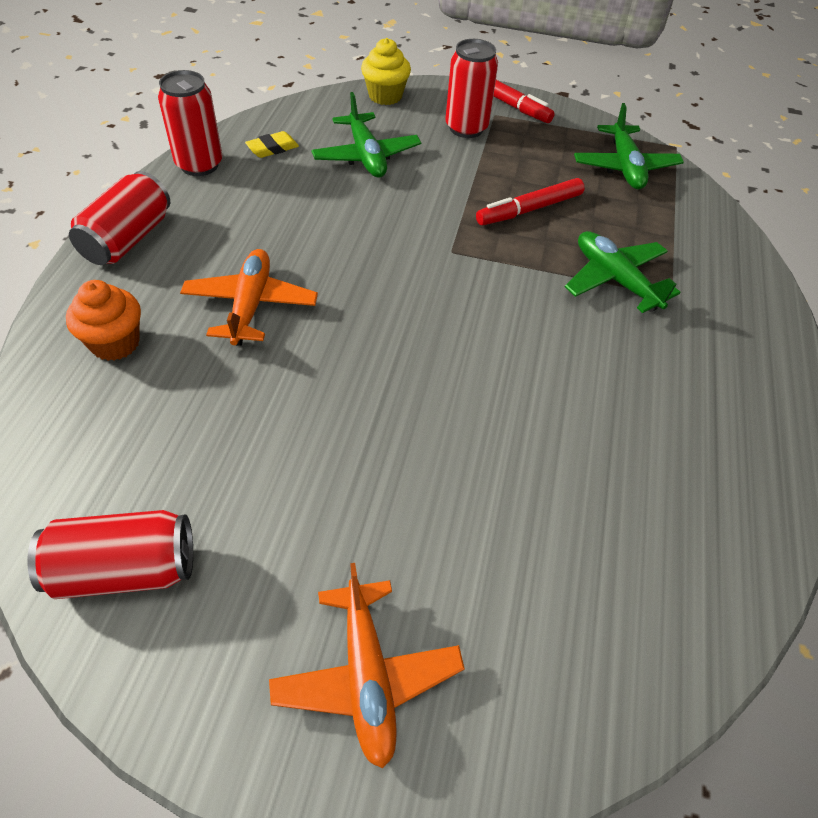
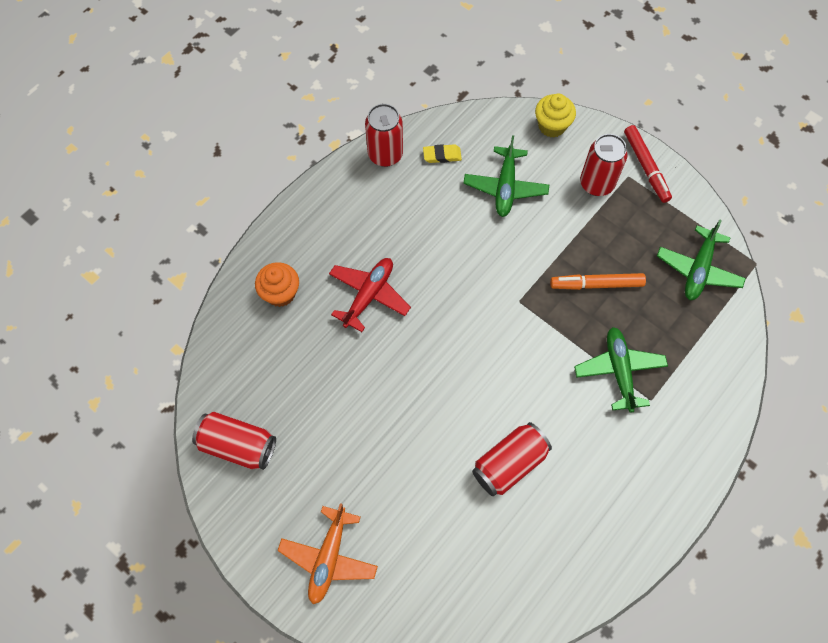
camera: 30 degrees right, 15 degrees up
(128, 239) = (315, 209): red can -> red can (509, 464)
(250, 305) = (369, 295): orange plane -> red plane
(529, 209) = (597, 284): red marker -> orange marker

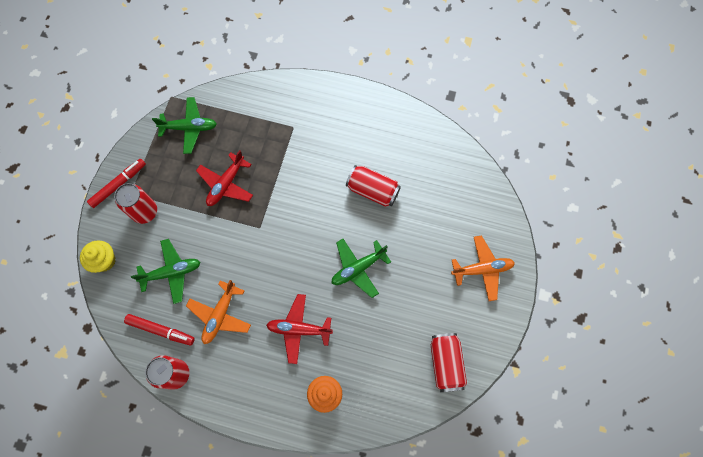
camera: 115 degrees left, 5 degrees up
(429, 219) = (220, 315): none -> orange plane
(442, 155) = (160, 330): yellow eraser -> red marker
(597, 284) = (226, 184): orange marker -> red plane
(619, 371) = (282, 150): green plane -> green plane (358, 268)

